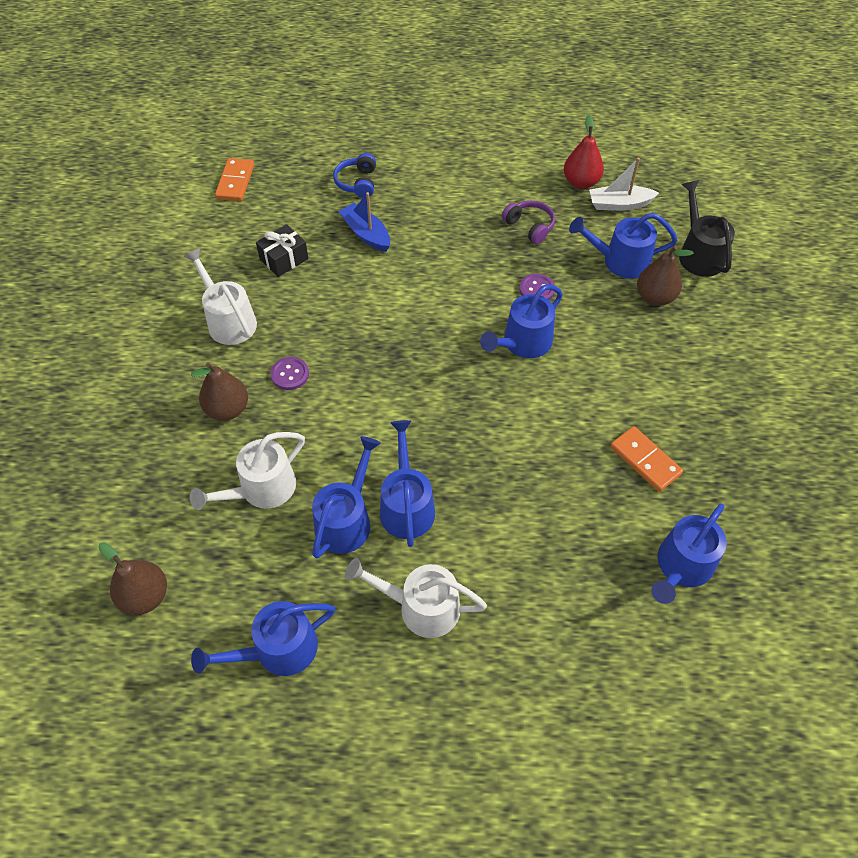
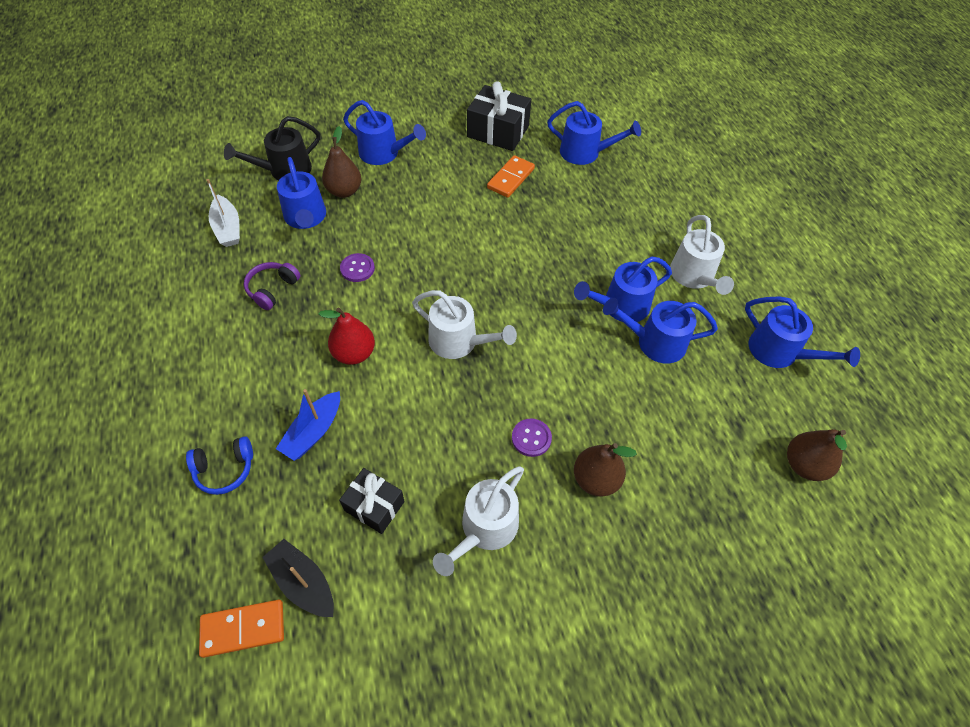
camera: 110 degrees left, 0 degrees up
(248, 213) = (303, 583): none -> black boat
(262, 489) = (661, 414): white watering can -> white watering can (459, 342)
(523, 343) = (425, 266): blue watering can -> blue watering can (383, 153)
(581, 182) = (198, 261): red pear -> red pear (354, 353)
(742, 473) = (498, 131): none -> black gift

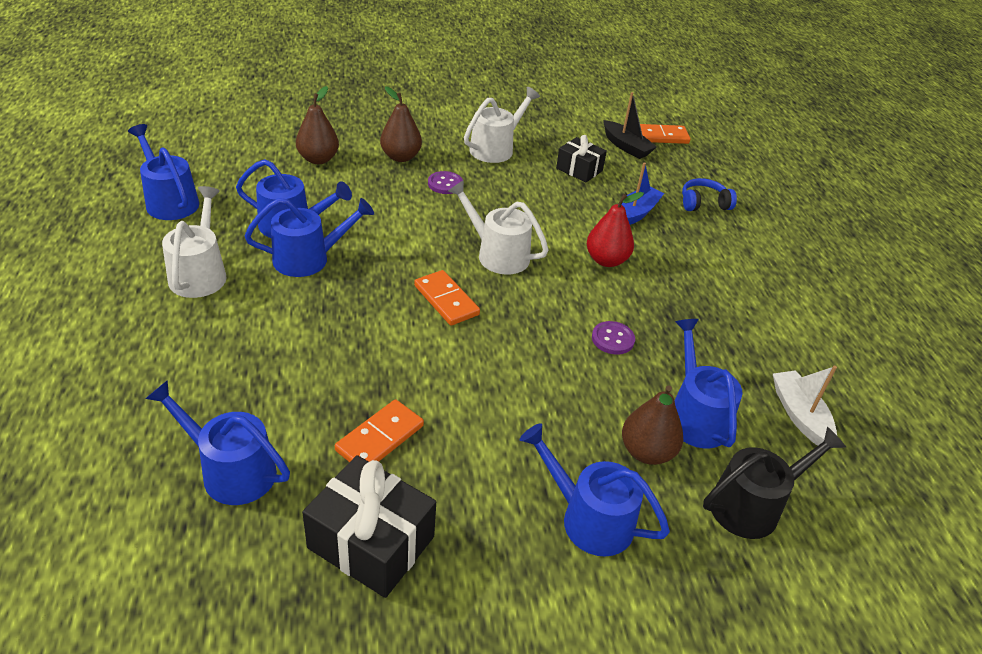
camera: 175 degrees left, 15 degrees down
(272, 289) = (710, 330): purple headphones -> none
(494, 283) = (446, 300): none -> orange domino
(804, 465) = (224, 140): brown pear -> brown pear (318, 159)

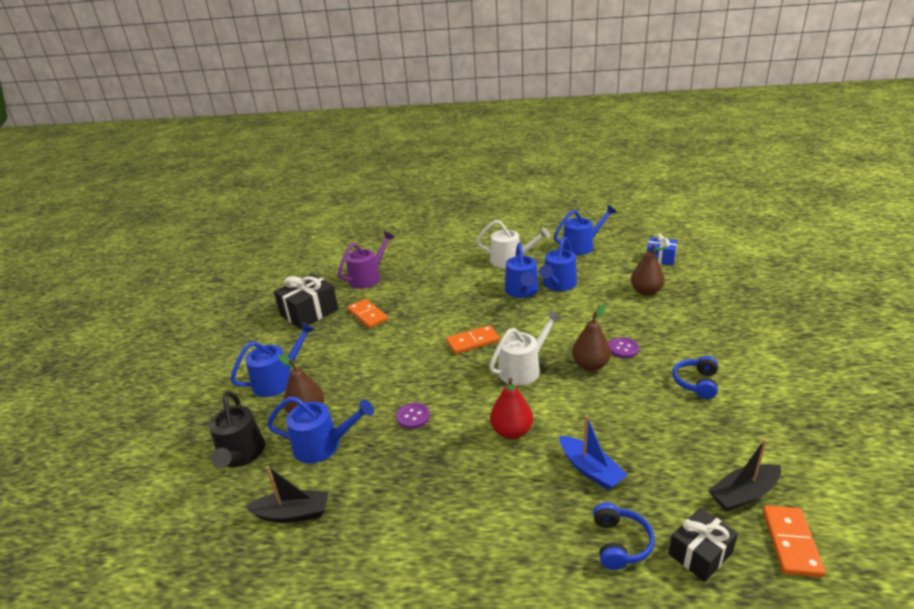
camera: 110 degrees right, 10 degrees down
(229, 141) = (660, 258): none -> blue gift
(231, 471) = (368, 278): blue watering can -> purple watering can
(401, 157) = (661, 328): brown pear -> brown pear (590, 365)
(495, 148) = (696, 383): white watering can -> blue headphones
(579, 169) = (672, 439): black gift -> black gift (700, 553)
(799, 415) = (292, 513): white boat -> black boat

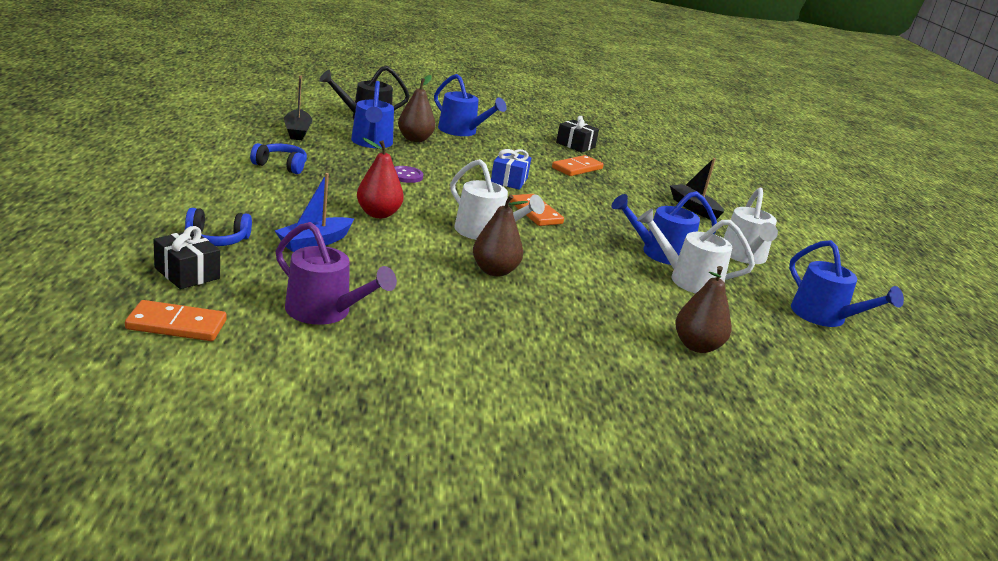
camera: 75 degrees right, 5 degrees down
(309, 312) = (575, 145): black gift -> black gift, size x0.63
(368, 278) = (656, 173): purple watering can -> purple watering can (324, 311)
(558, 285) = (688, 280): blue watering can -> white watering can
(623, 349) = (534, 298): purple button -> none
(660, 258) = (823, 384): blue gift -> blue gift (509, 180)
(696, 383) = (459, 335): blue headphones -> blue headphones (281, 166)
(743, 494) = (254, 316): black boat -> black boat (694, 208)

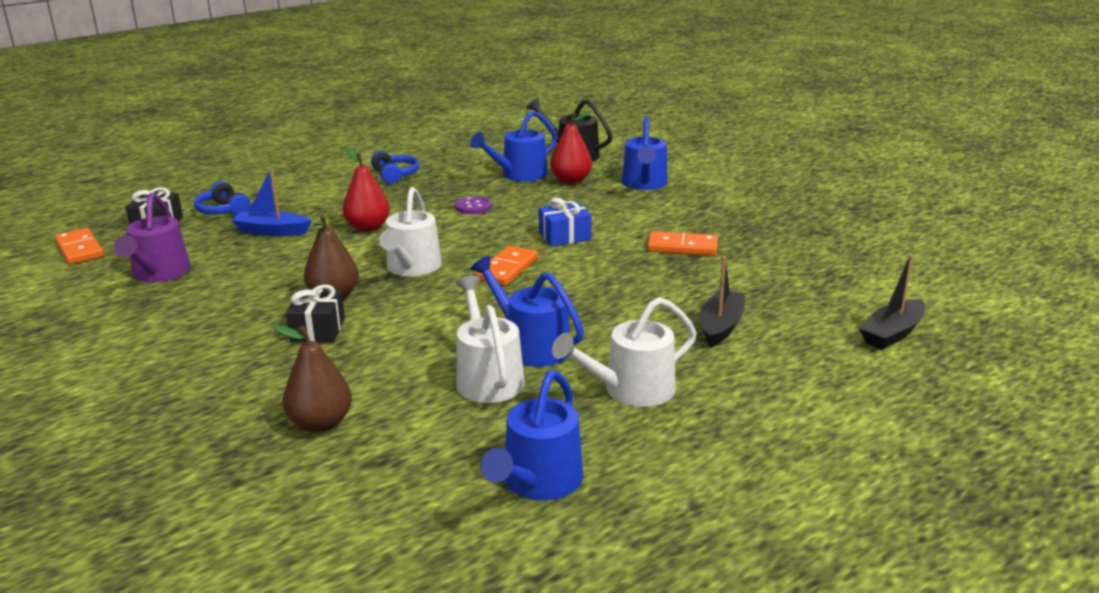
camera: 60 degrees right, 0 degrees up
(297, 131) = (479, 153): black boat -> black boat (892, 333)
(415, 139) = (571, 181): brown pear -> red pear
(575, 145) = (754, 226): black gift -> black gift (318, 330)

